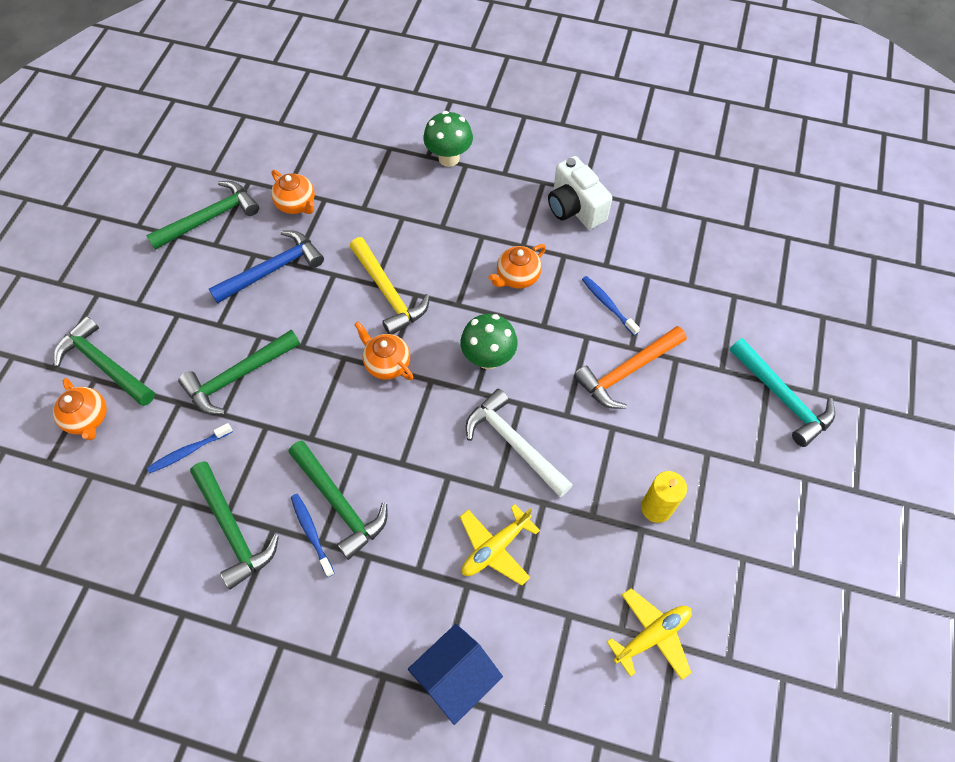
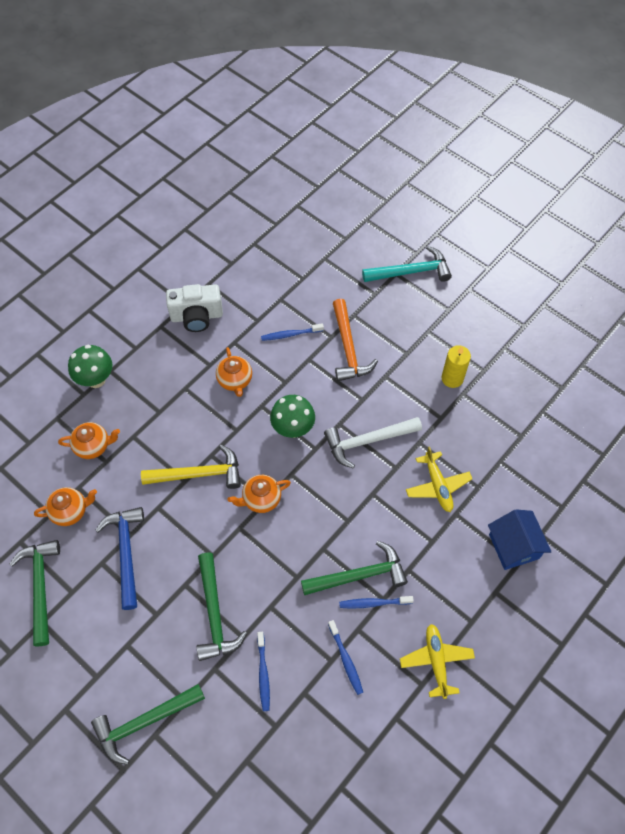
camera: 65 degrees left, 0 degrees up
(88, 419) = (191, 750): orange teapot -> orange teapot (93, 446)
(233, 530) = (346, 659): green hammer -> blue toothbrush
(652, 635) = (531, 421): yellow plane -> yellow plane (436, 661)

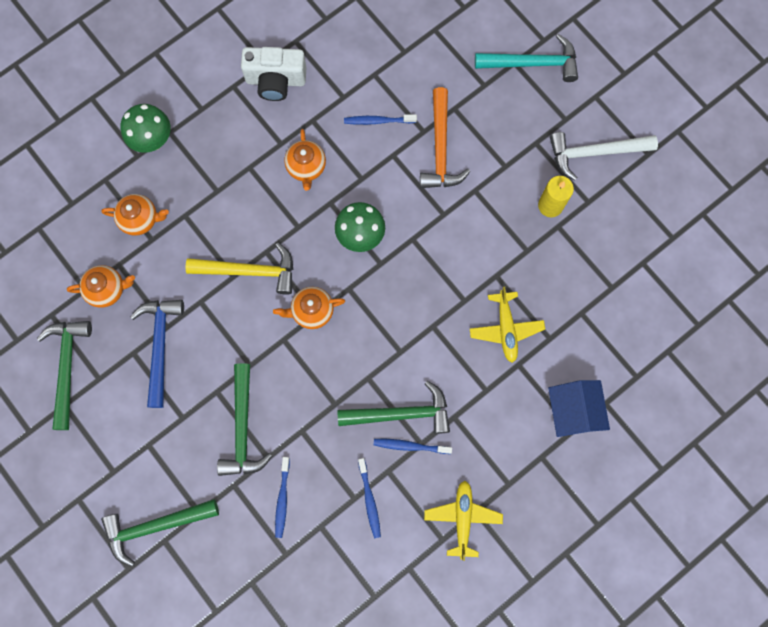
camera: 10 degrees right, 15 degrees up
(367, 441) = (440, 265): white hammer -> white hammer (594, 153)

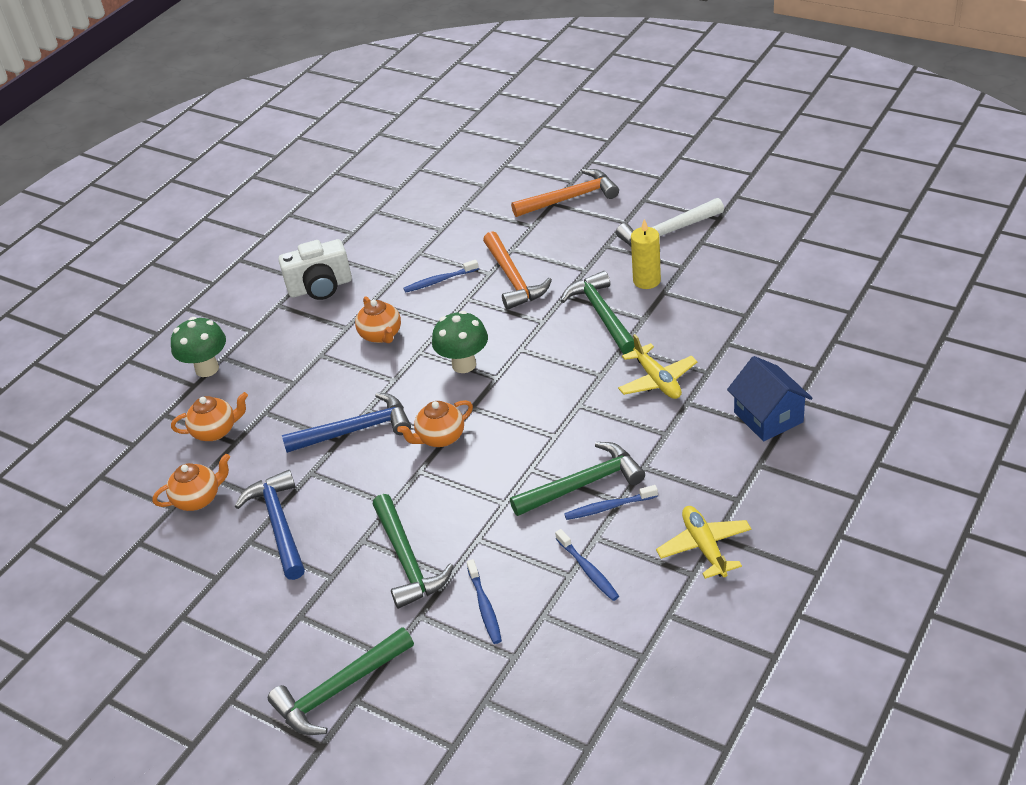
camera: 15 degrees left, 35 degrees down
(67, 367) = (173, 581): green hammer -> green hammer (601, 314)
(249, 271) = (355, 430): yellow hammer -> blue hammer
(532, 63) = (570, 198): turquoise hammer -> orange hammer

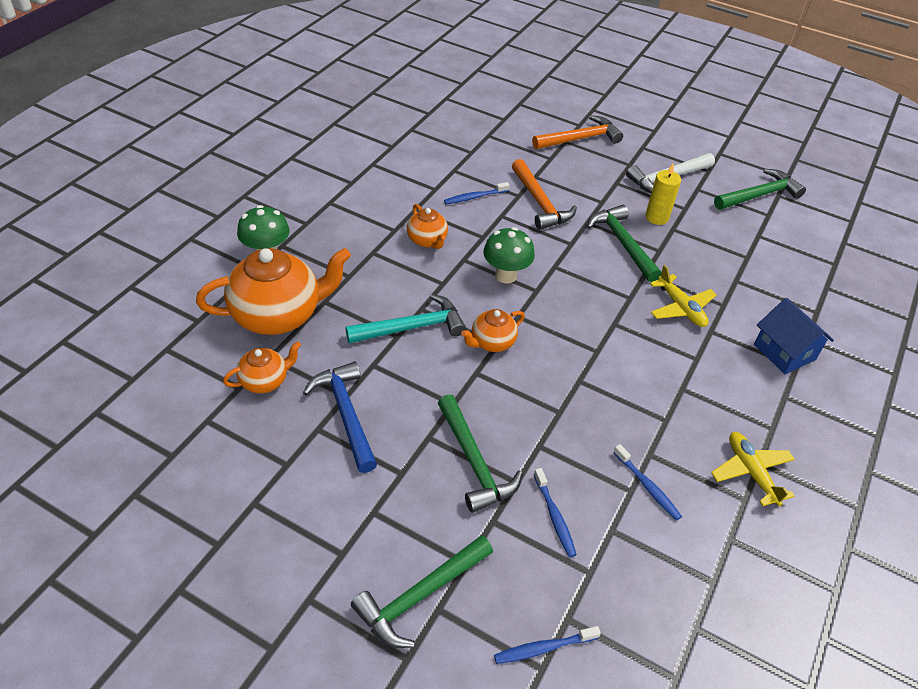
camera: 10 degrees left, 5 degrees up
(215, 431) = (278, 315): orange teapot -> orange teapot, size x1.98
(320, 287) = (368, 191): white camera -> none
(355, 430) = (412, 327): blue hammer -> turquoise hammer
(583, 484) = (630, 400): green hammer -> green hammer (759, 195)
(608, 507) = (657, 425): blue toothbrush -> blue toothbrush (543, 648)

